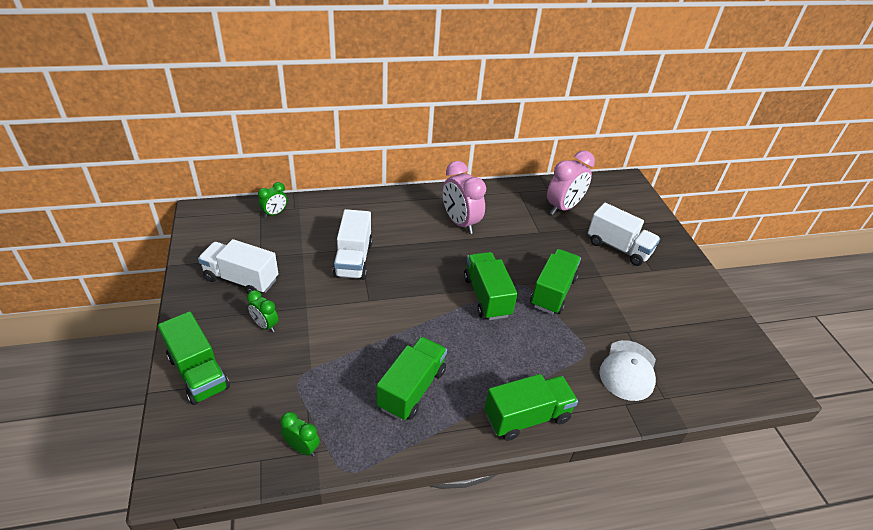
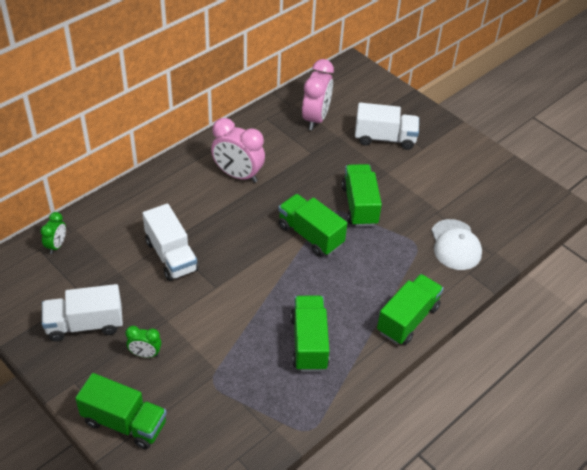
camera: 30 degrees left, 5 degrees up
(302, 447) = (261, 432): green clock -> none

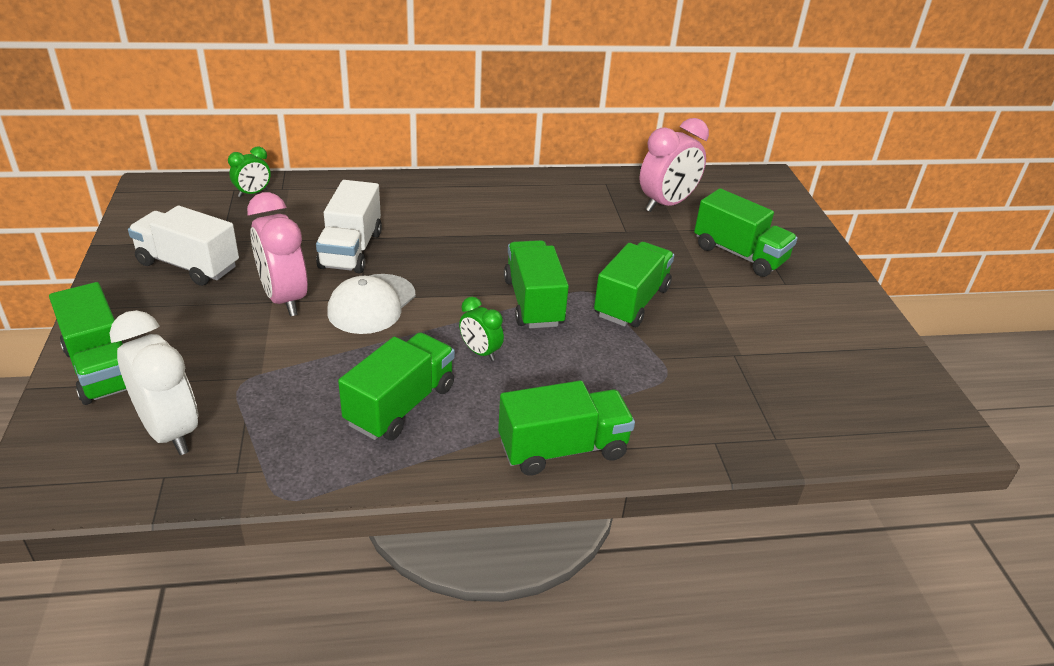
camera: 35 degrees right, 10 degrees down
(145, 354) = (209, 319): green clock -> green clock (480, 352)
(210, 433) = (169, 431): none -> white clock
(238, 175) = (513, 215): pink clock -> pink clock (284, 299)
(385, 138) = (739, 254): white truck -> green truck
(455, 245) = (726, 401): white cap -> white cap (372, 304)

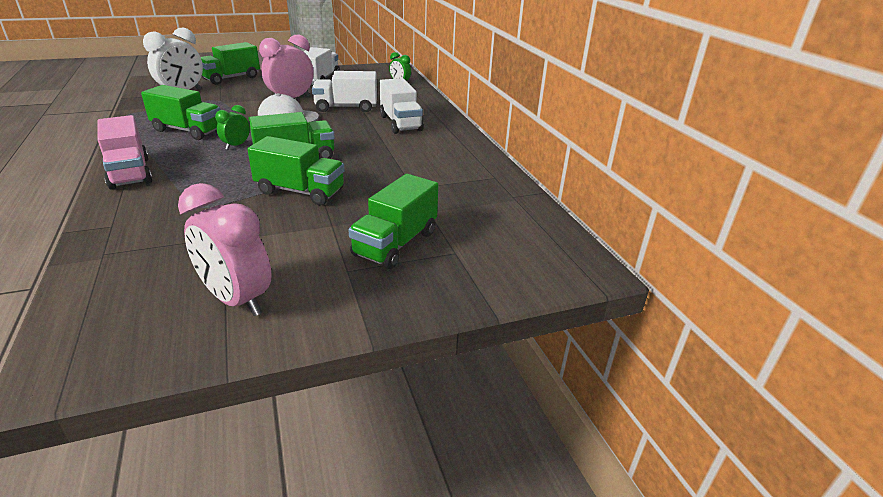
camera: 80 degrees right, 5 degrees down
(433, 215) = (400, 123): none -> white truck
(563, 449) = (129, 173): green truck -> pink truck
(666, 204) = (474, 205): pink clock -> pink clock (237, 300)

